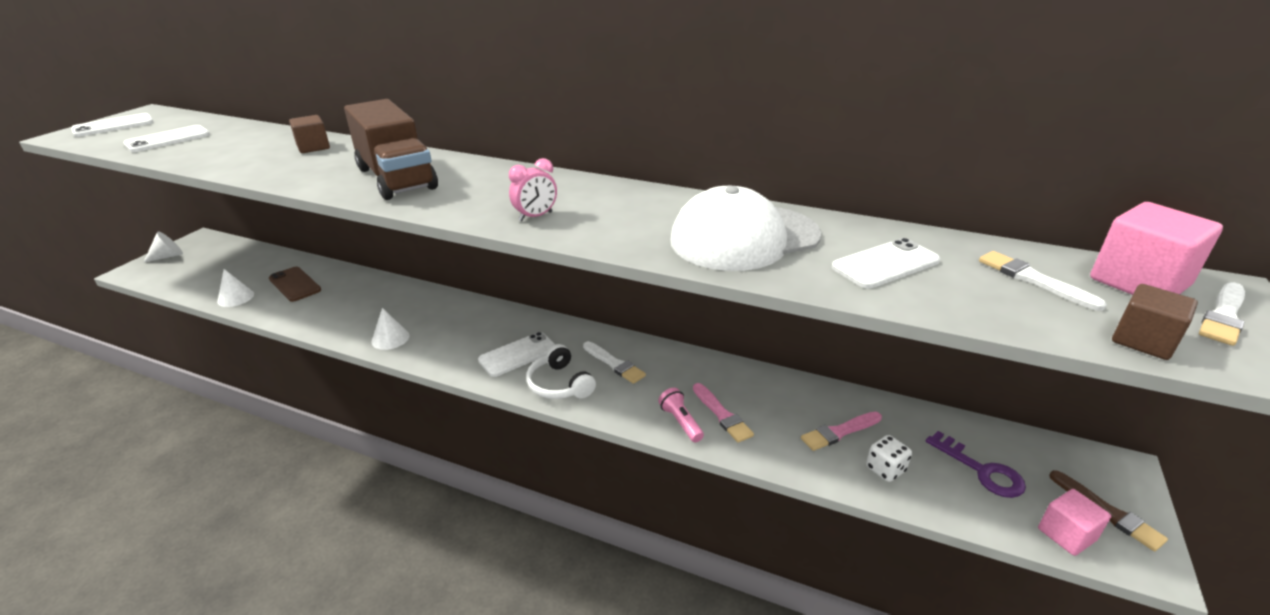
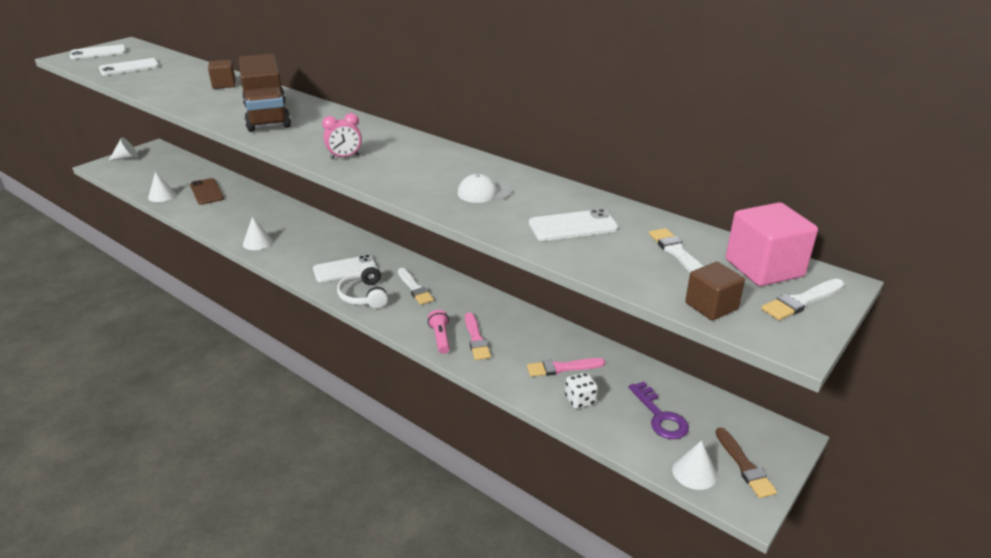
camera: 15 degrees right, 0 degrees up
(744, 238) = (484, 192): white cap -> white cap, size x0.45
(1066, 534) = (694, 472): pink cube -> white cone

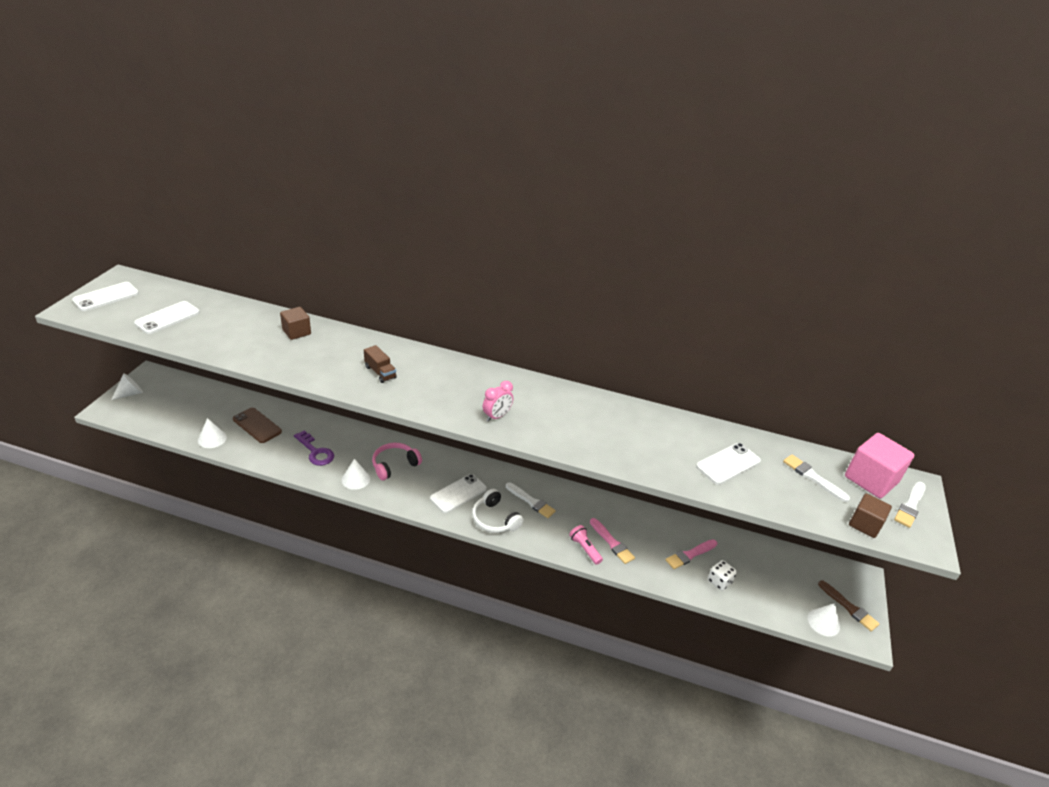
camera: 25 degrees left, 5 degrees up
(267, 116) = (380, 372): brown truck -> brown truck, size x0.43
(302, 238) = (394, 465): none -> pink headphones
(484, 192) = (639, 439): white cap -> none
(660, 416) = (778, 581): purple key -> purple key (315, 452)

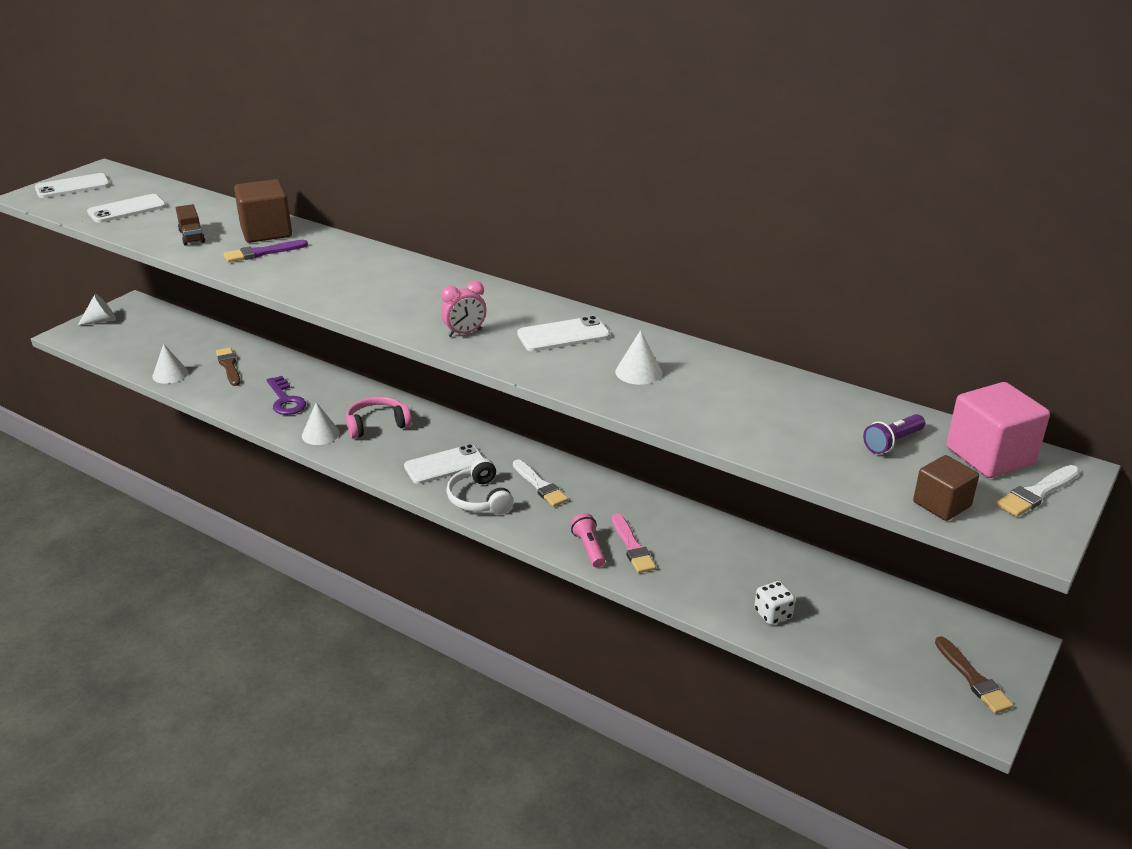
camera: 20 degrees right, 5 degrees down
(257, 425) = (229, 366): brown phone -> brown brush
(296, 332) = (266, 232): brown cube -> brown cube, size x1.61
(304, 353) = (262, 253): none -> purple brush
(380, 372) = (343, 277): brown truck -> brown truck (192, 236)
(690, 555) = (743, 577): pink brush -> none
(728, 464) = (765, 414): white phone -> white phone (563, 335)
(813, 477) = (892, 442): white brush -> purple flashlight
(823, 622) = (918, 689): white cone -> white cone (638, 372)

